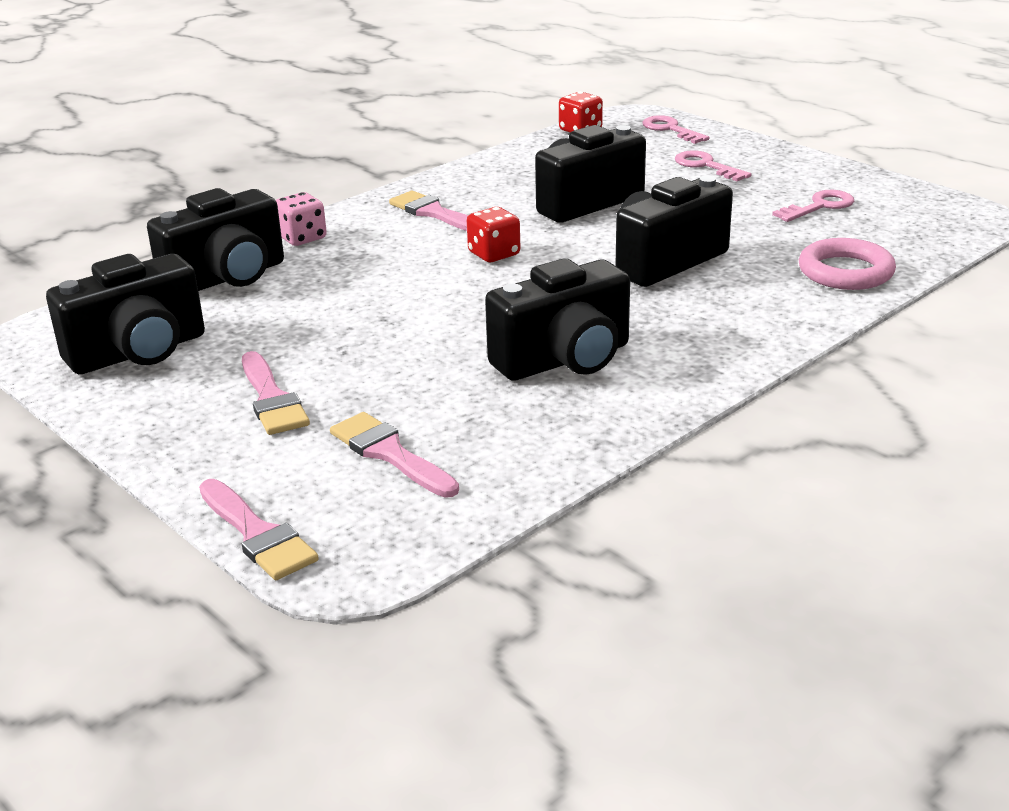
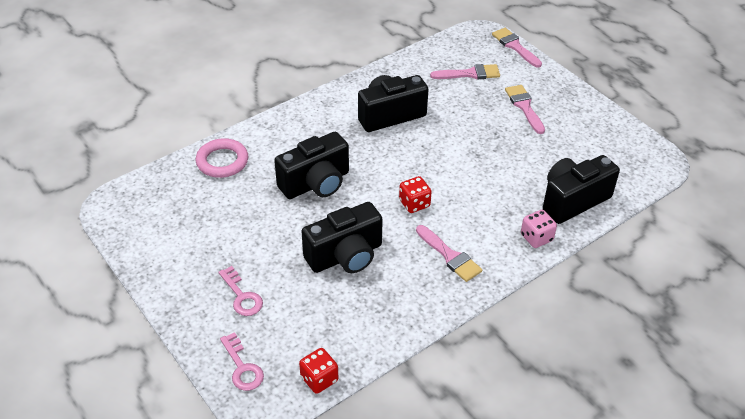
camera: 175 degrees left, 15 degrees up
(138, 352) = (599, 144): black camera -> none
(390, 454) = (470, 74): pink brush -> pink brush turned 60 degrees counterclockwise
(819, 206) = (195, 229): pink key -> none

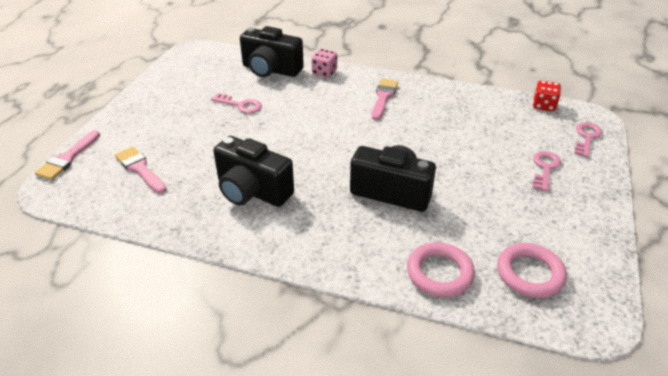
camera: 125 degrees left, 5 degrees down
(172, 202) = (530, 274): none -> pink ring
(345, 256) = (443, 139): black camera -> none
(414, 203) = (352, 131): red dice -> none
(518, 154) = (240, 105): none -> pink key
(524, 107) = (171, 122): pink brush -> none

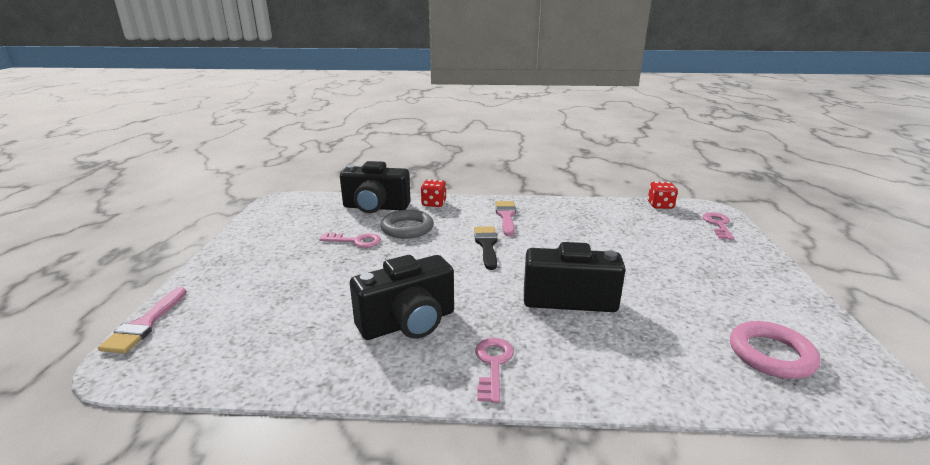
camera: 15 degrees left, 15 degrees down
(140, 169) = (252, 321): pink brush -> none
(252, 191) = (408, 323): black camera -> black camera turned 45 degrees counterclockwise
(289, 98) = (407, 228): none -> grey ring
(324, 72) = (434, 203): pink dice -> red dice
(350, 126) = (486, 245): none -> black brush
(439, 273) = (678, 373): pink ring -> none
(545, 168) = (703, 254): pink key -> pink key (493, 364)

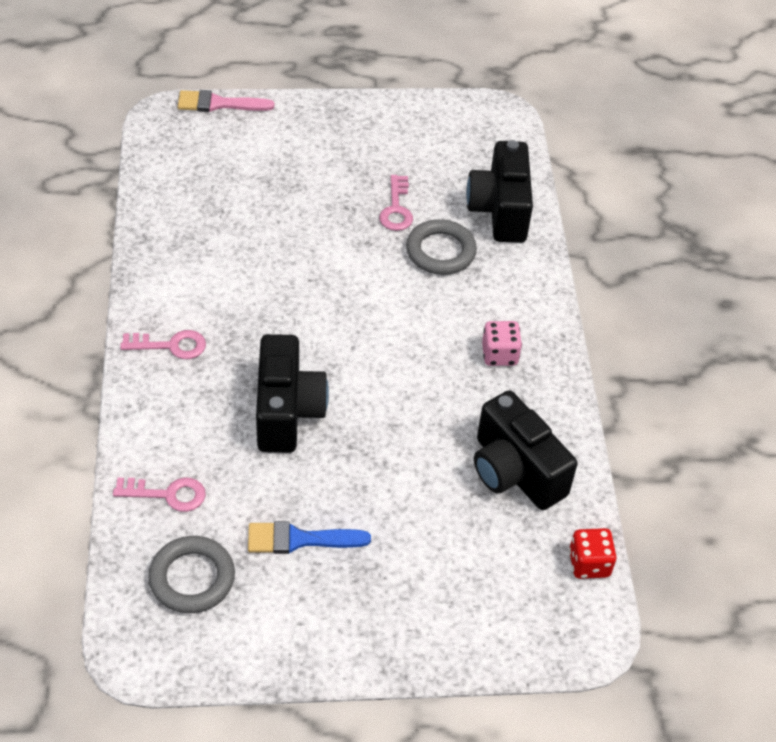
camera: 80 degrees right, 25 degrees up
(408, 323) = (231, 279): black camera -> black camera (515, 471)
(434, 203) = (528, 270): red dice -> none
(486, 245) = (406, 335): black brush -> none
(506, 216) = (499, 354): pink brush -> pink dice
(697, 297) = (299, 539): none -> blue brush
(718, 225) = (524, 630): pink key -> pink key (168, 494)
(771, 354) = (192, 578): pink ring -> grey ring

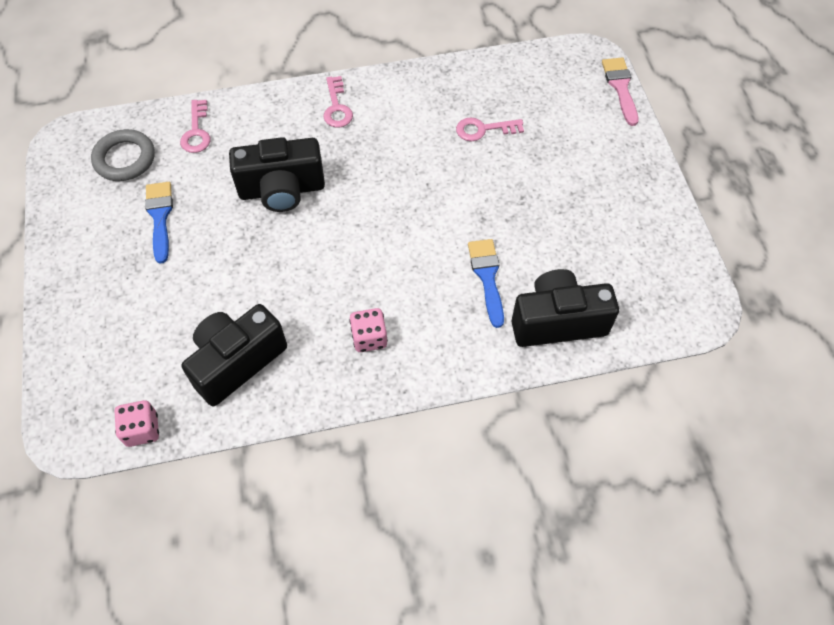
camera: 85 degrees right, 10 degrees up
(396, 209) = (532, 235): pink key -> pink key (483, 129)
(440, 251) = (487, 277): grey ring -> blue brush
(589, 564) = (142, 430): red dice -> pink dice

